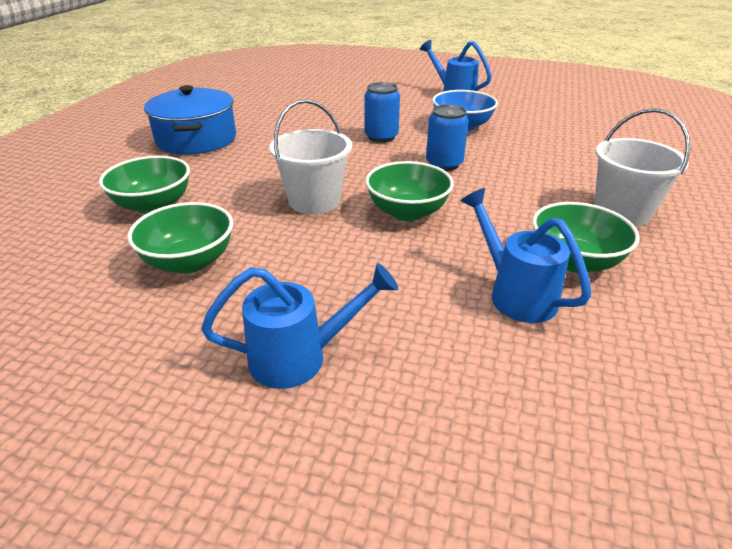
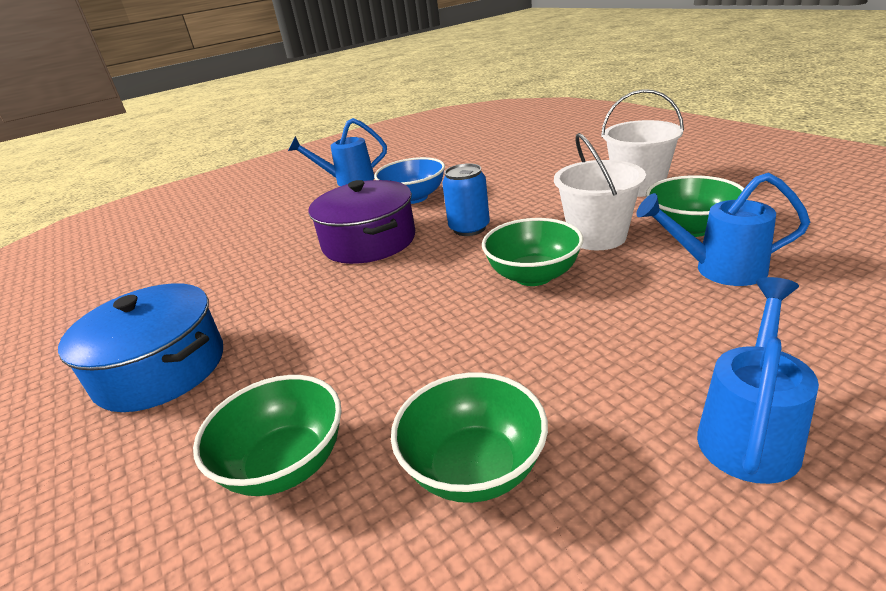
camera: 45 degrees left, 5 degrees down
(314, 201) = (444, 323): white bucket -> white bucket (597, 237)
(381, 137) = (369, 241): blue can -> purple pot

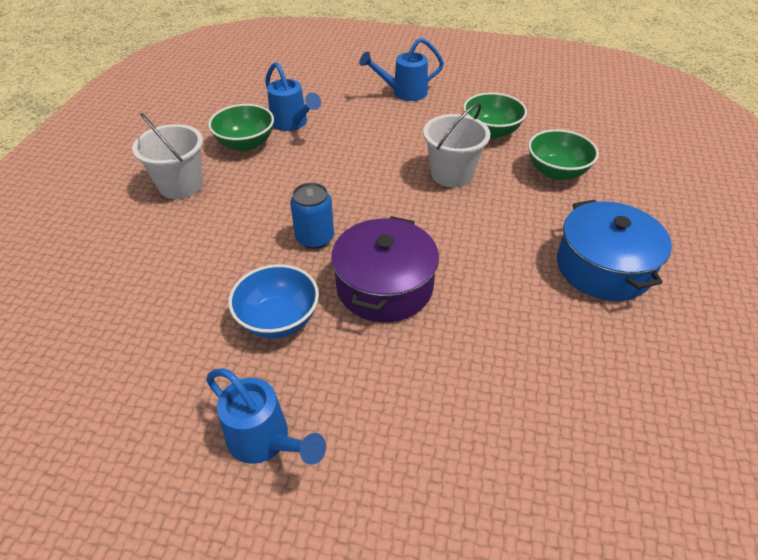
camera: 140 degrees left, 15 degrees up
(533, 275) = (353, 176): green bowl -> none
(597, 237) = (283, 172): white bucket -> white bucket (451, 174)

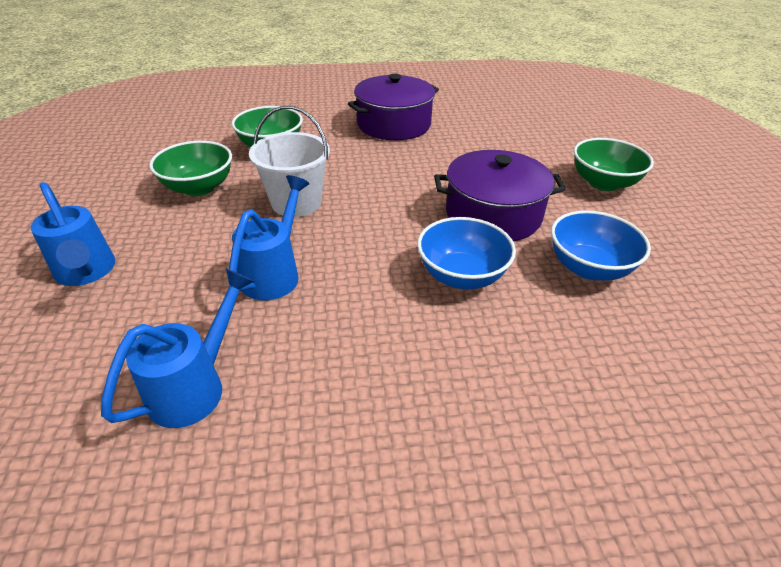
camera: 110 degrees left, 5 degrees down
(181, 185) = (441, 482): white bucket -> none
(245, 144) = (278, 433): green bowl -> green bowl (603, 183)
(265, 441) = (695, 238): blue watering can -> blue watering can (275, 273)
(315, 238) = (461, 276): blue can -> blue bowl
(603, 267) = (394, 124): blue pot -> purple pot

